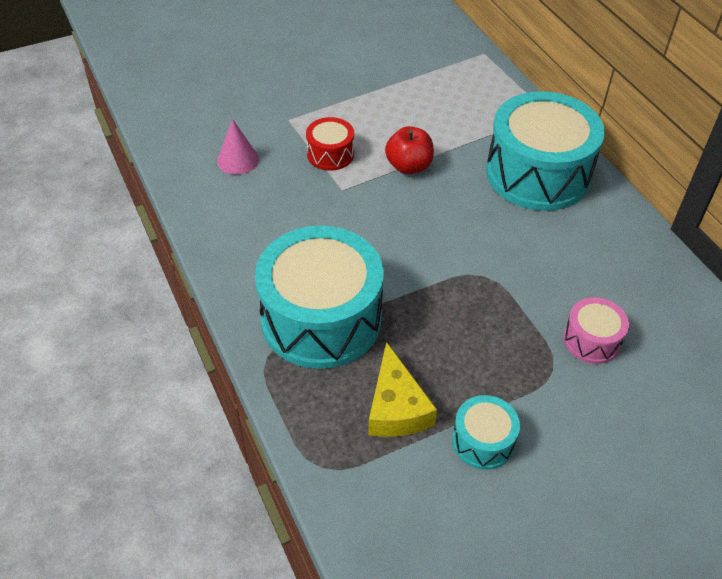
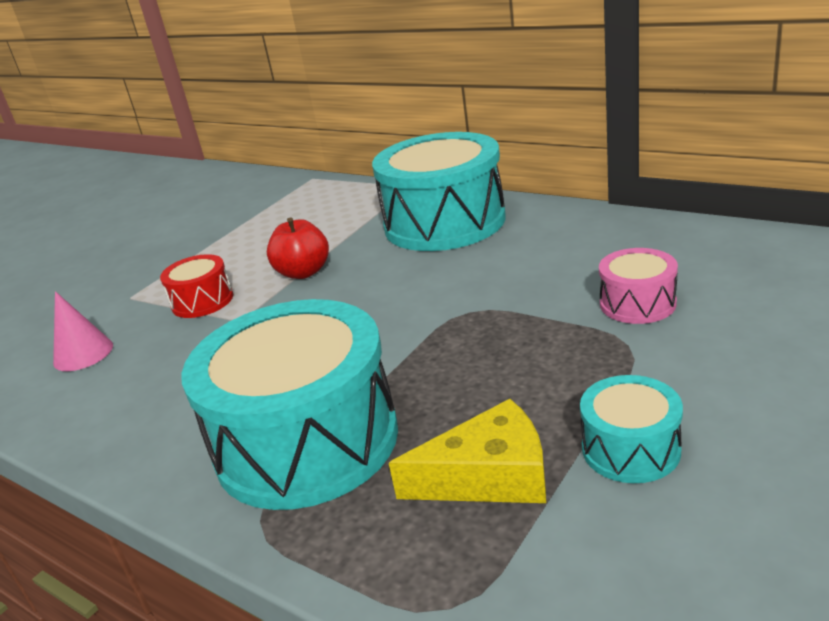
camera: 25 degrees left, 20 degrees down
(396, 407) = (489, 476): yellow cheese -> yellow cheese turned 60 degrees counterclockwise

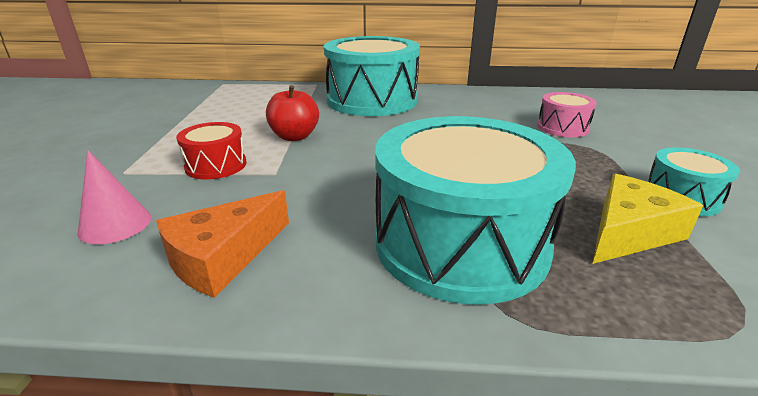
camera: 35 degrees left, 0 degrees up
(121, 404) = (223, 257): none -> orange cheese

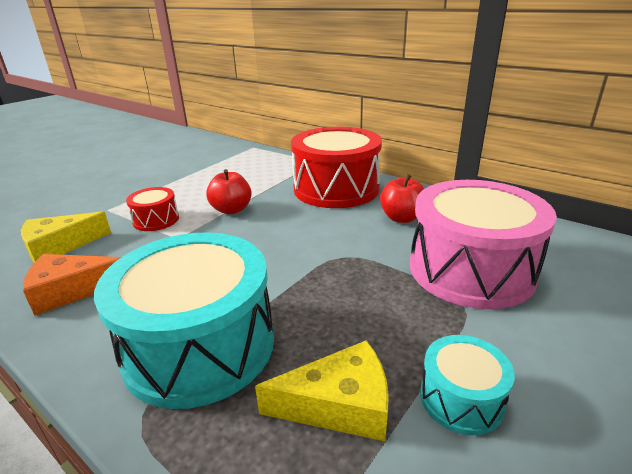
camera: 35 degrees right, 0 degrees up
(115, 224) = (60, 246): pink cone -> yellow cheese
(372, 100) = (336, 189): turquoise drum -> red drum
(462, 109) = (401, 218): none -> red apple
(562, 127) = (471, 269): pink drum -> pink drum, size x2.16

